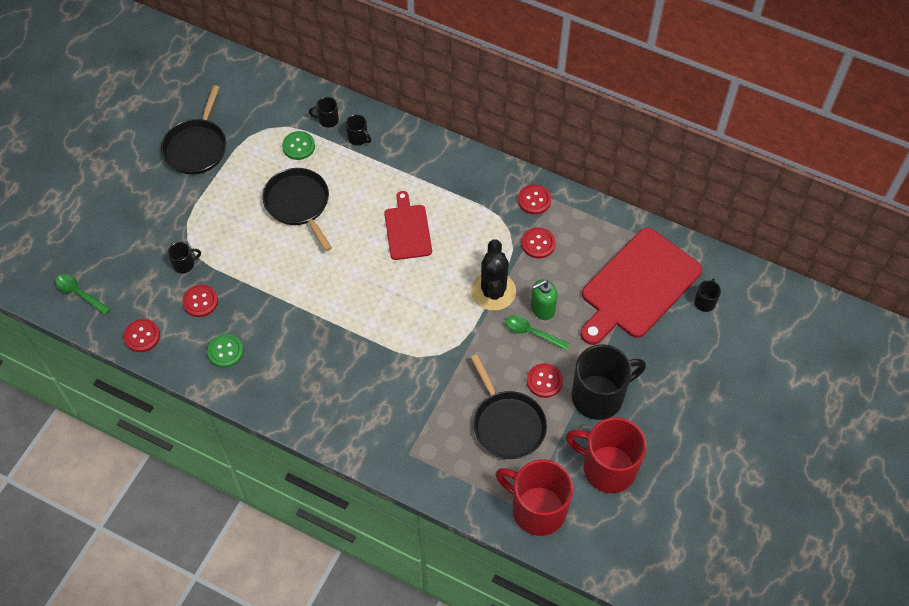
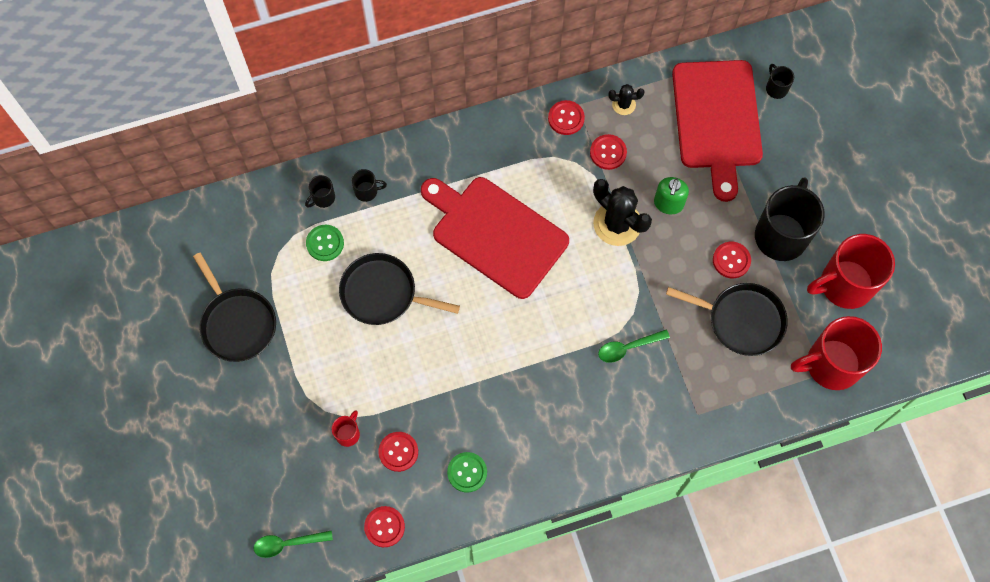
camera: 45 degrees left, 10 degrees up
(184, 264) = (348, 433): black mug -> red mug
(407, 230) = (495, 234): red cutting board -> red cutting board, size x1.79
(532, 333) = (681, 230): green spoon -> green spoon (628, 348)
(583, 224) = (623, 104): none -> black cactus

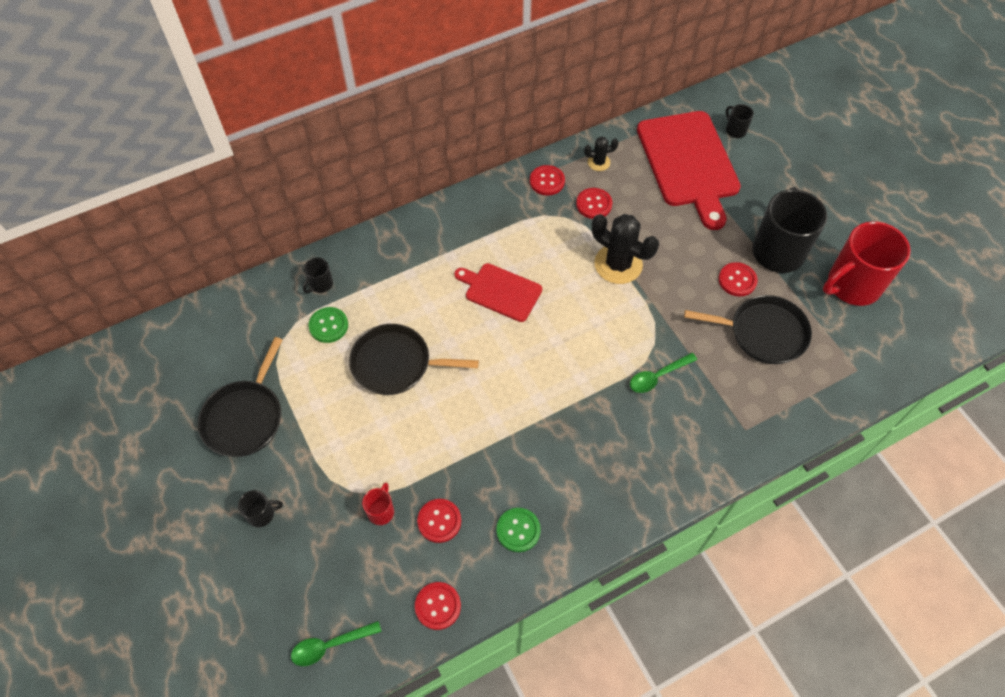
camera: 10 degrees left, 10 degrees down
(237, 323) = (245, 417): black pan -> black pan turned 60 degrees clockwise
(367, 191) = (364, 272): black mug -> black mug (262, 514)
(495, 234) = (500, 291): red cutting board -> red cutting board, size x0.56
(668, 204) = (663, 240): green soap dispenser -> none
(831, 364) = (863, 360): red mug -> none

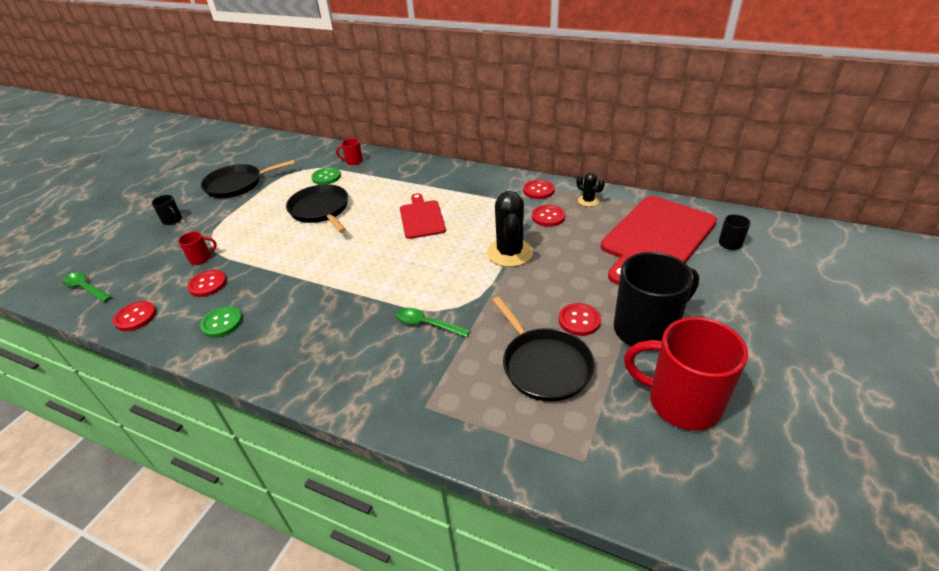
camera: 55 degrees right, 20 degrees down
(320, 284) = (353, 161): black mug -> red mug

